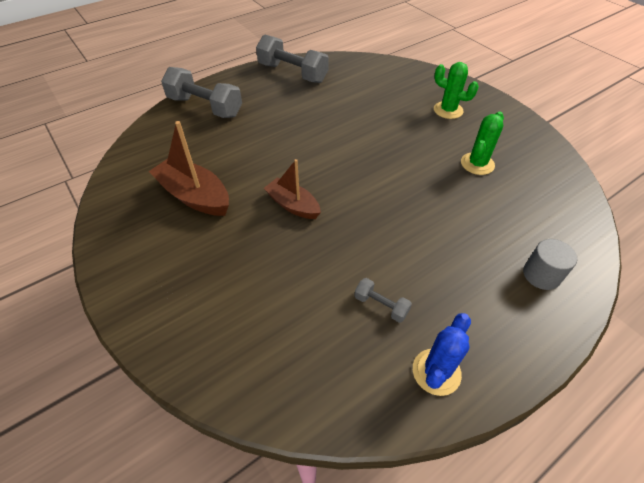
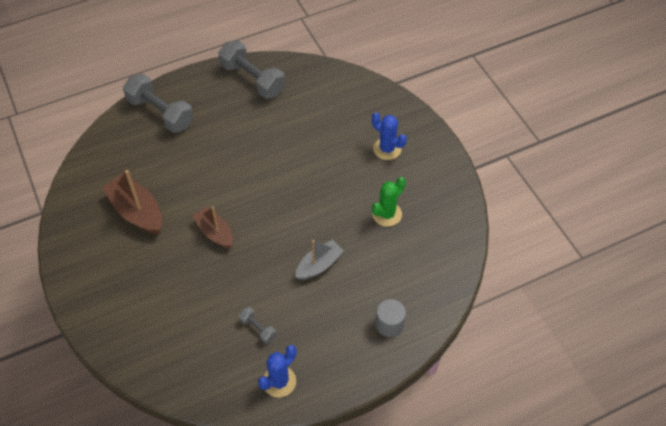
camera: 10 degrees right, 5 degrees up
(427, 222) = (319, 265): none -> grey boat
(448, 110) = (387, 149): green cactus -> blue cactus

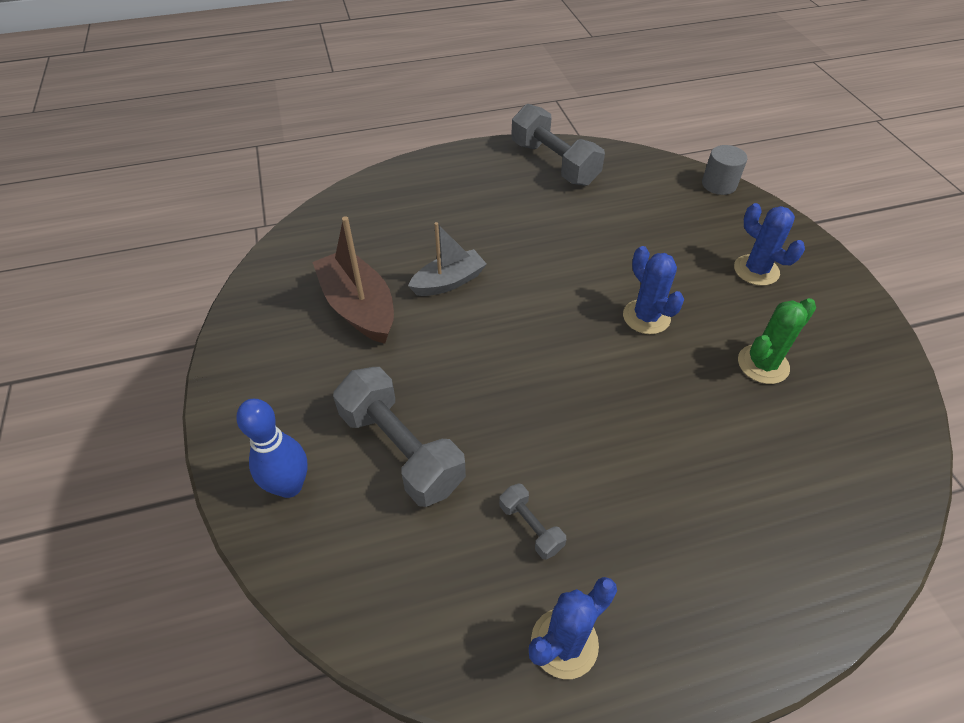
camera: 10 degrees right, 5 degrees down
(121, 328) = (289, 486): none -> blue bowling pin
(160, 113) = (420, 187): grey dumbbell -> grey dumbbell (401, 450)
(215, 232) = (475, 354): brown boat -> none
(318, 192) = (646, 317): none -> blue cactus
(319, 265) = (647, 430): grey boat -> grey boat (449, 282)
(389, 324) = (782, 560): grey cylinder -> grey cylinder (719, 184)

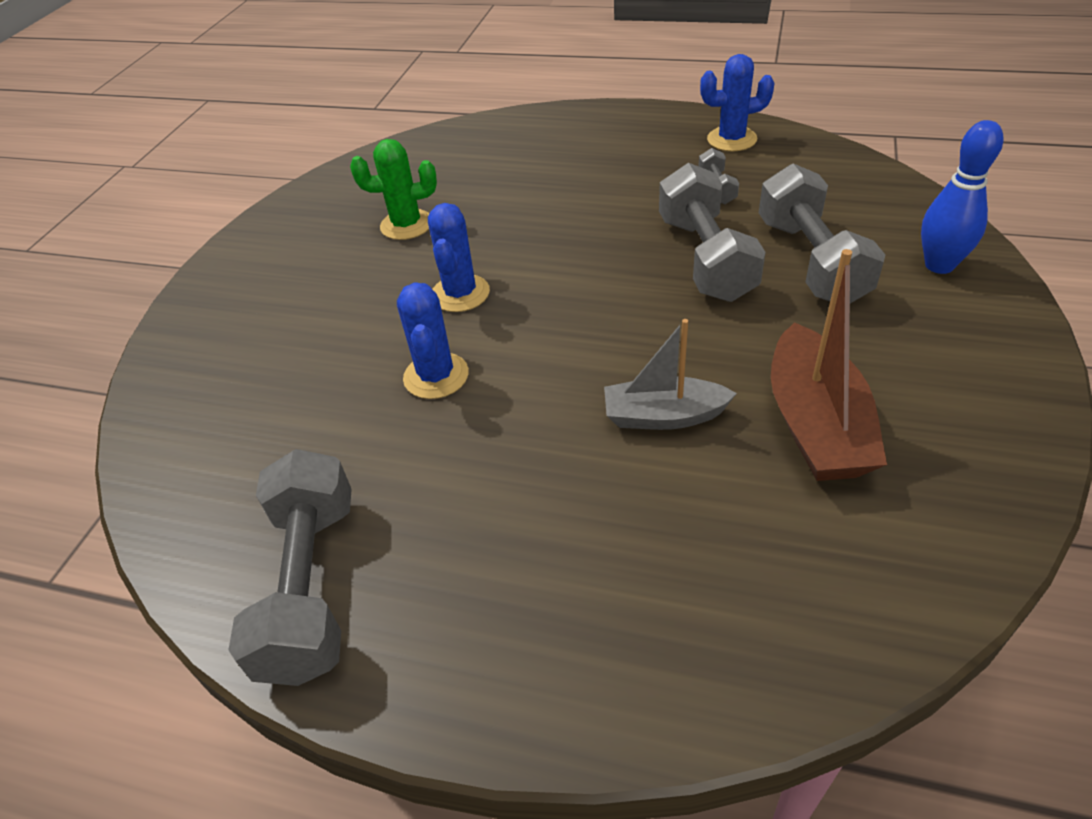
camera: 145 degrees left, 5 degrees down
(490, 420) = (705, 258): none -> grey dumbbell
(719, 184) = (145, 423): grey cylinder -> none
(756, 270) = (285, 299): blue cactus -> blue cactus (436, 376)

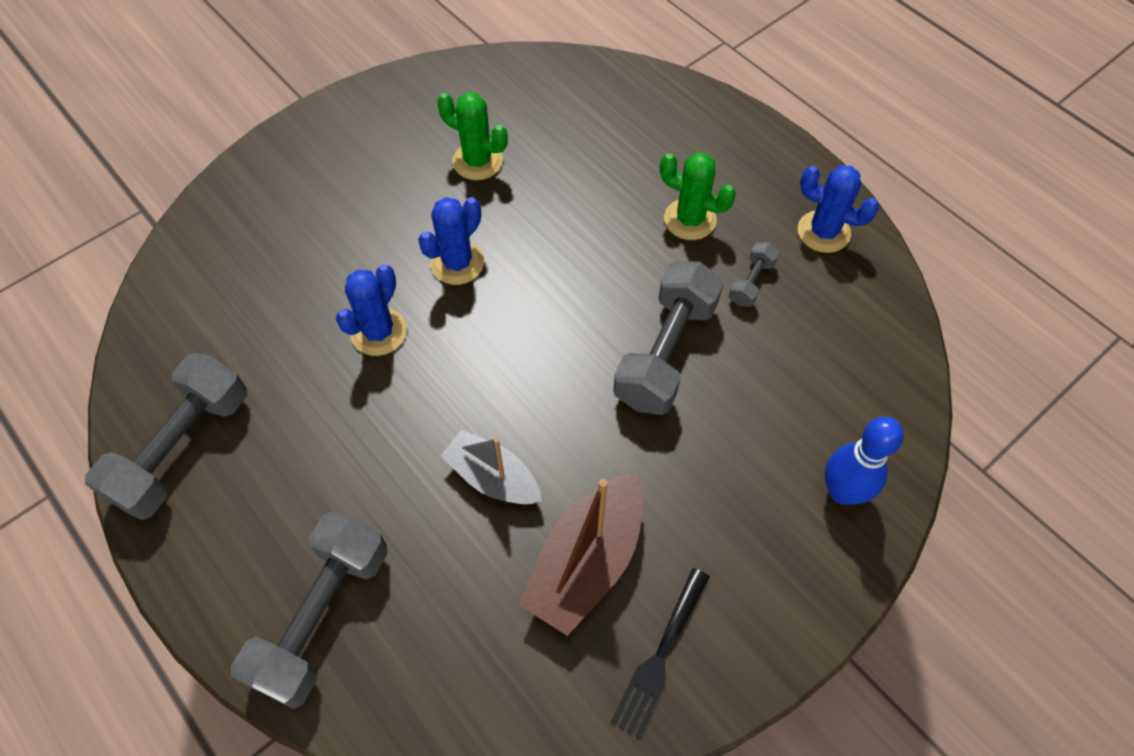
camera: 30 degrees right, 15 degrees up
(626, 177) = (690, 219): none -> green cactus
(811, 261) = (744, 413): grey dumbbell -> grey dumbbell (322, 616)
(958, 449) = (660, 656): none -> black fork

